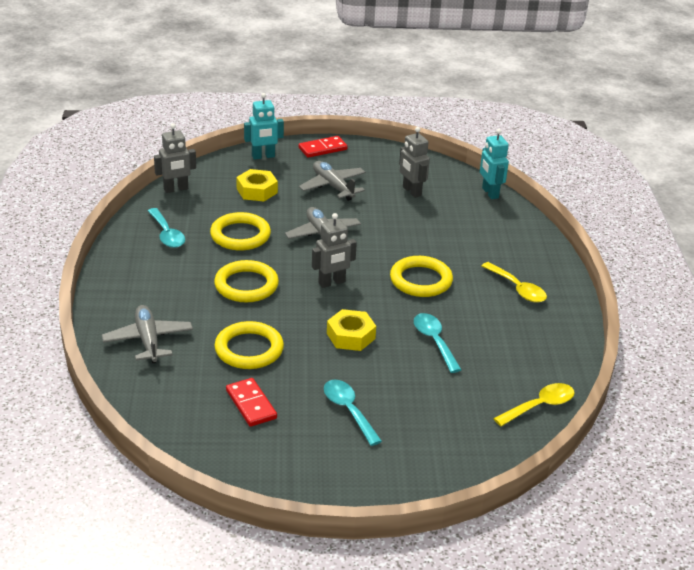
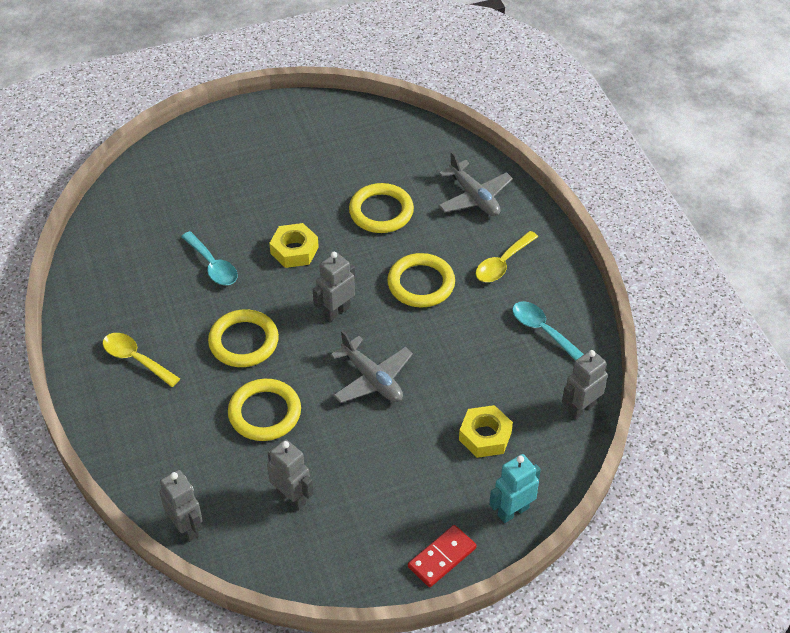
camera: 165 degrees right, 15 degrees up
(240, 235) = (464, 352): yellow ring -> yellow ring (264, 413)
(251, 404) = (353, 161): red domino -> none
(333, 186) = (395, 475): grey plane -> none
(348, 410) = (271, 176): turquoise spoon -> none
(490, 193) = (186, 527): turquoise robot -> grey robot
(539, 406) = (105, 221): yellow spoon -> yellow spoon (502, 263)

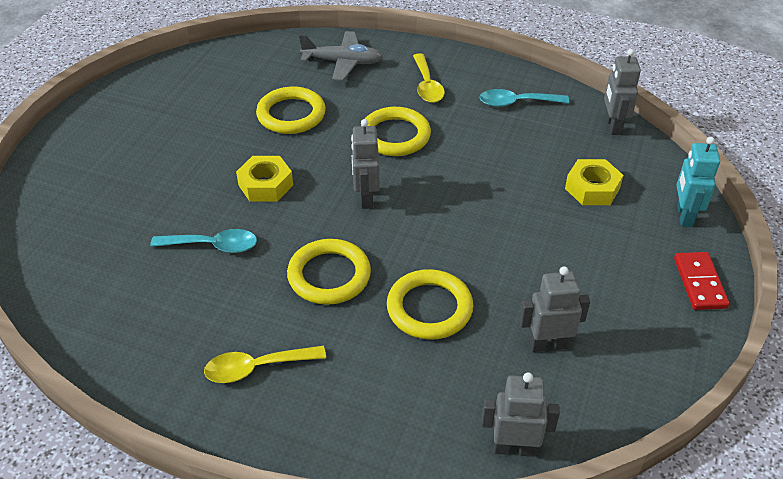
camera: 50 degrees left, 5 degrees down
(372, 379) = (465, 218): grey plane -> none

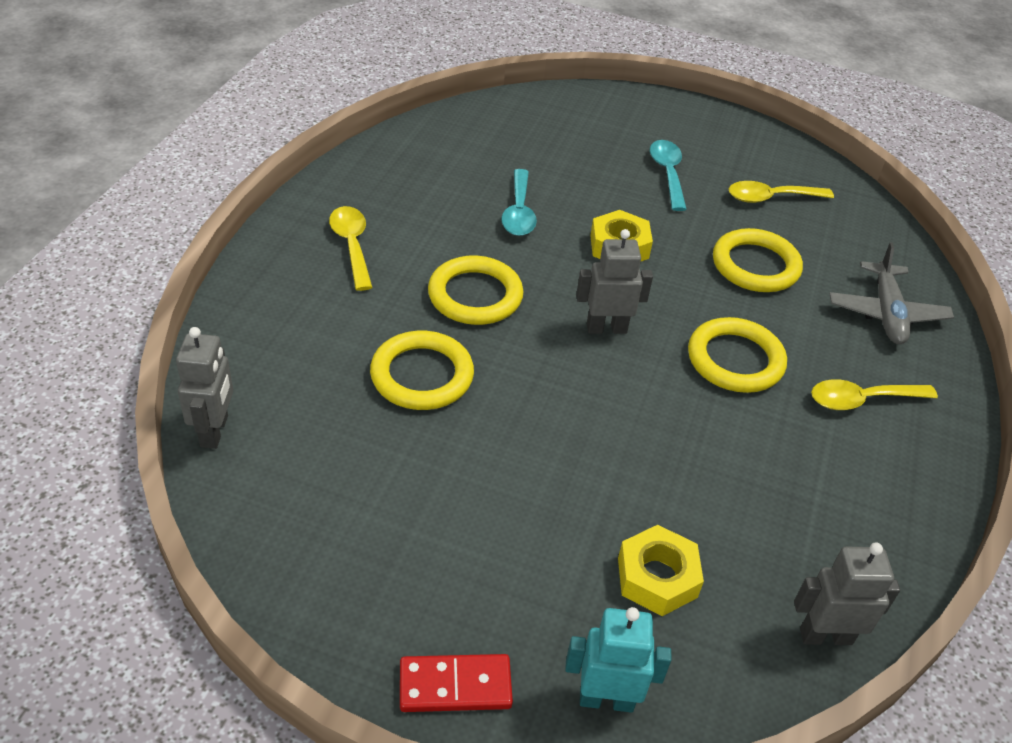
camera: 85 degrees right, 0 degrees up
(207, 97) = (771, 198): none -> yellow spoon
(516, 103) = (851, 505): turquoise spoon -> turquoise spoon (667, 174)
(548, 345) = (355, 480): grey robot -> none

